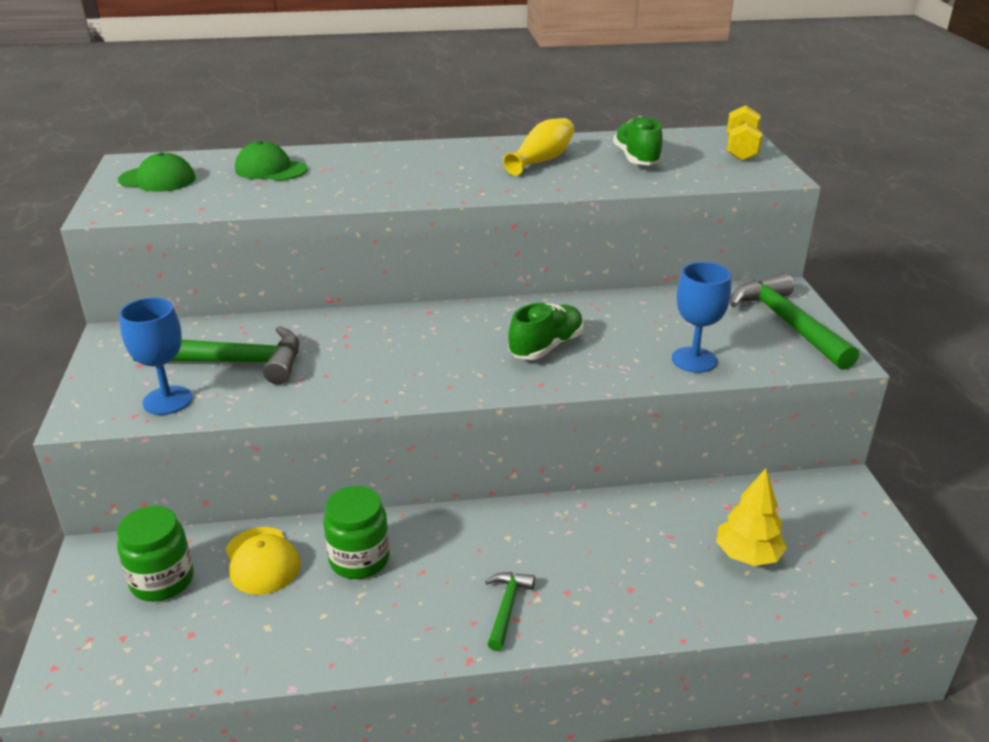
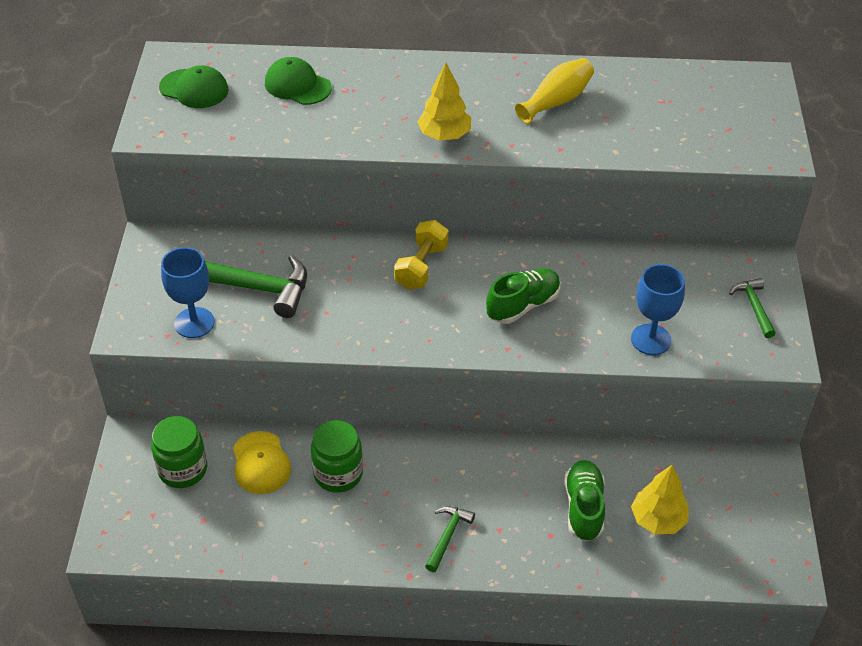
camera: 10 degrees right, 15 degrees up
(434, 189) = (444, 135): none -> yellow tree
(636, 159) = (650, 109): green shoe -> green shoe (583, 508)
(741, 149) = (761, 106): yellow dumbbell -> yellow dumbbell (421, 267)
(787, 323) = (754, 307): green hammer -> green hammer, size x0.50

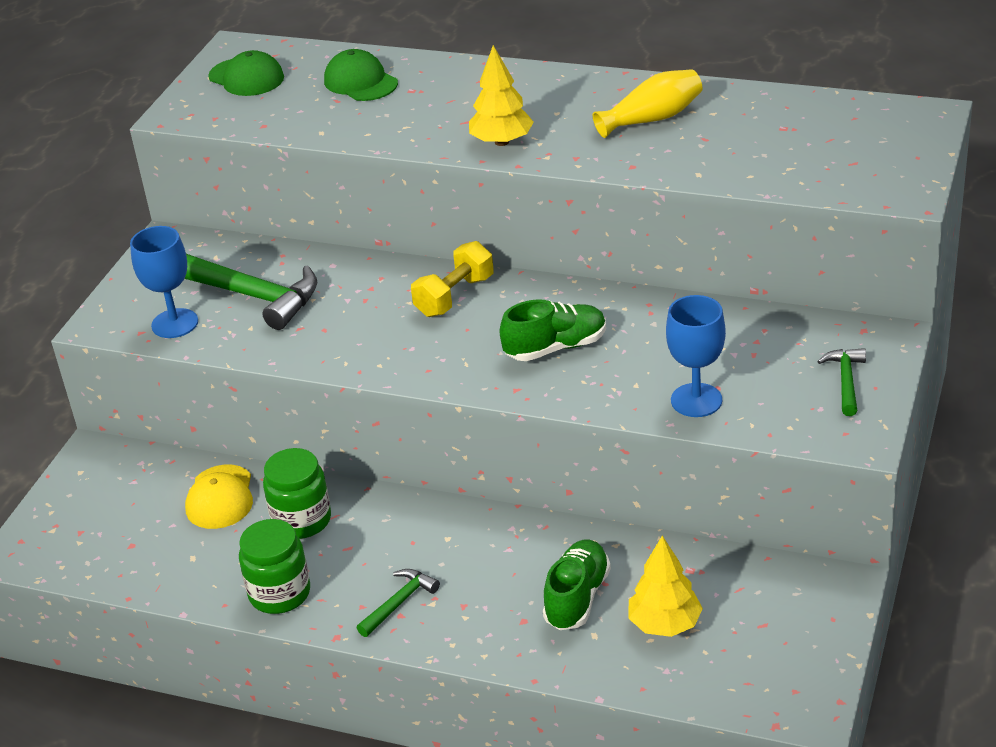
camera: 20 degrees right, 10 degrees down
(183, 469) = (132, 492): green jar -> green jar (280, 593)

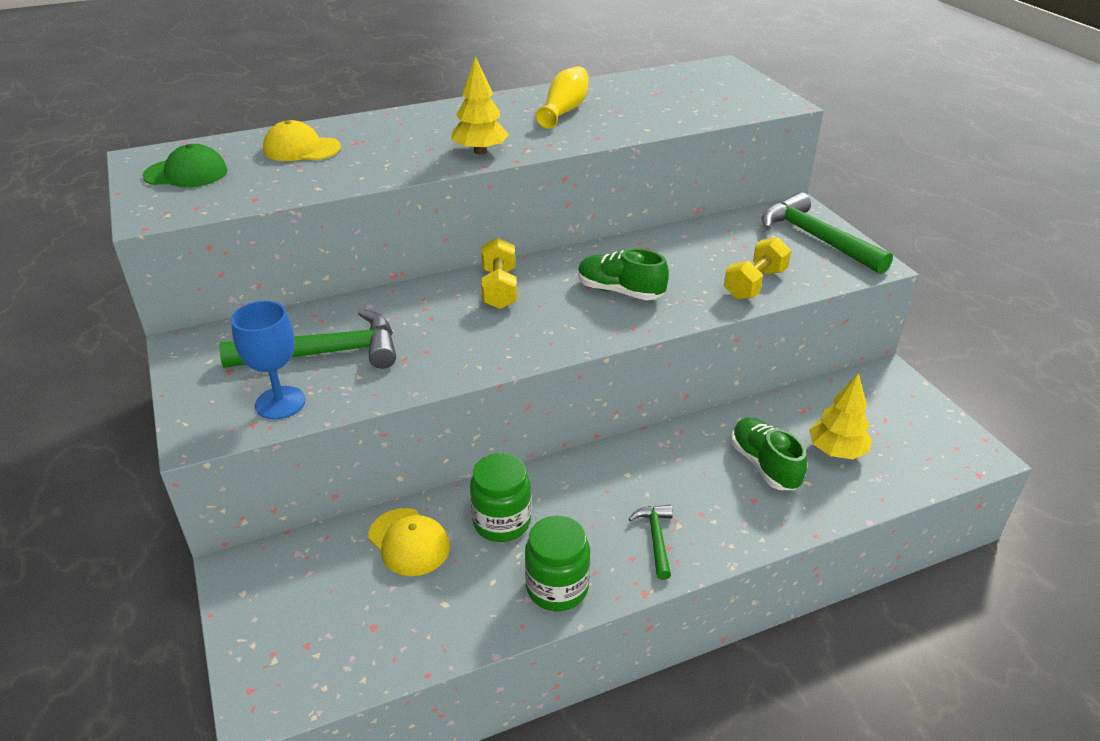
camera: 45 degrees left, 0 degrees up
(360, 82) = (301, 149): green cap -> yellow cap
(556, 348) = (620, 291): green shoe -> green shoe turned 90 degrees counterclockwise
(696, 400) = (755, 284): blue goblet -> yellow dumbbell
(845, 381) = (816, 238): green hammer -> green hammer, size x1.99

